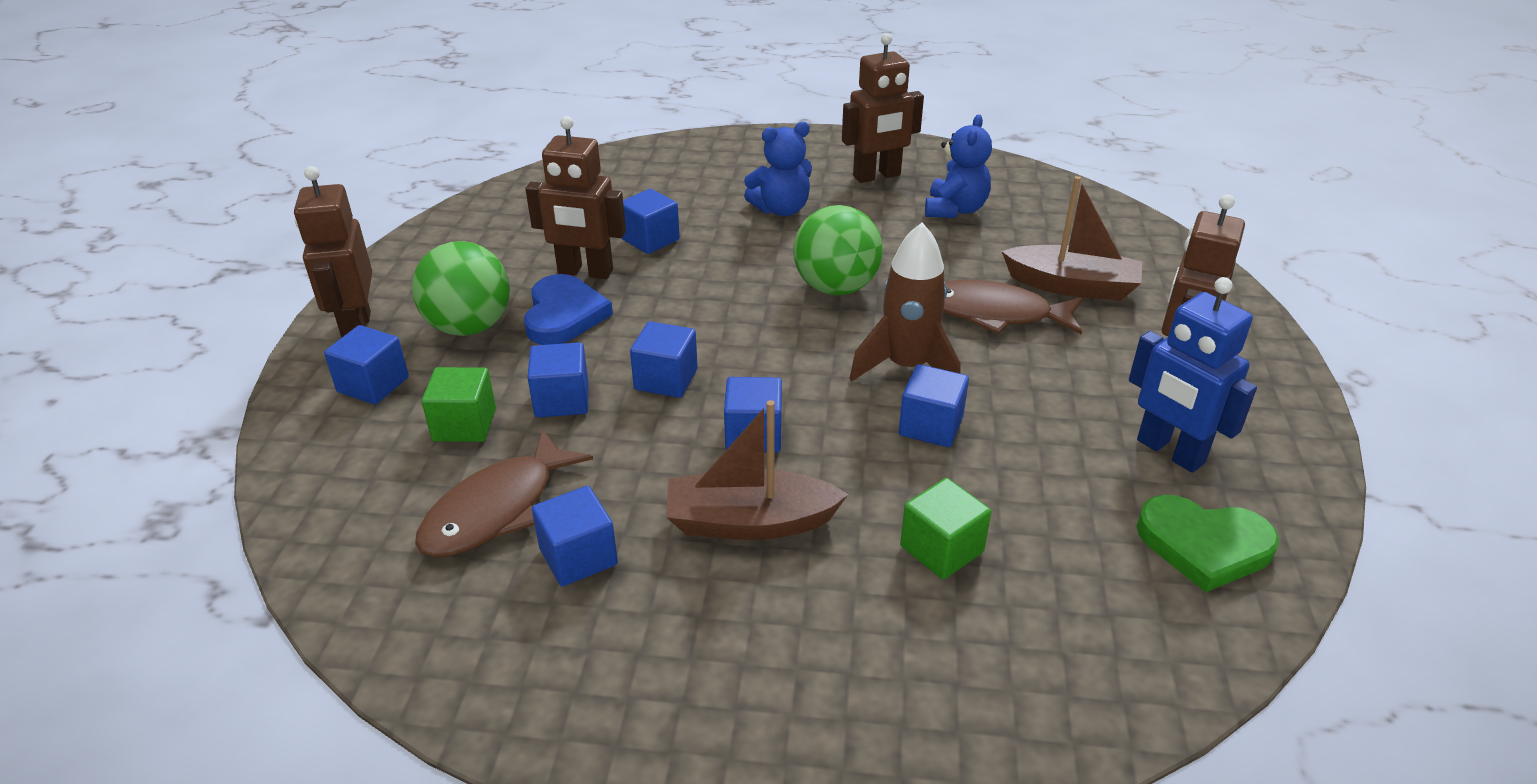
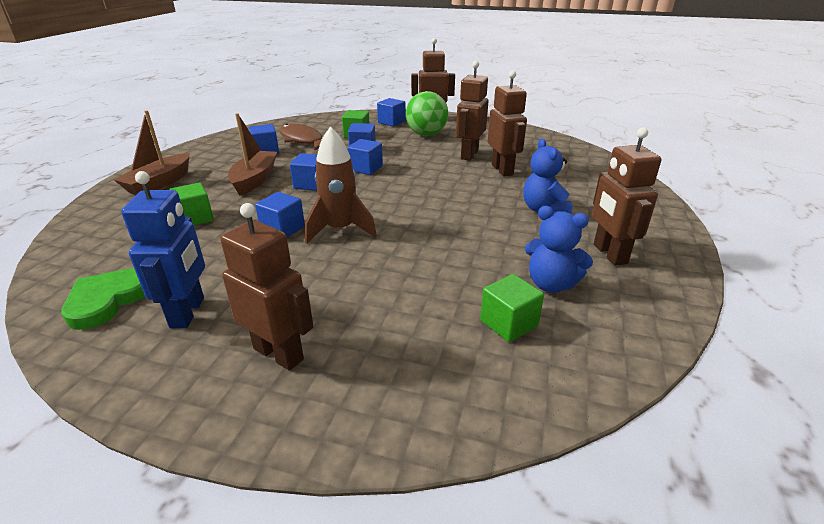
camera: 100 degrees right, 5 degrees down
(564, 315) = (430, 150): blue heart -> none
(650, 239) = (502, 170): blue cube -> brown robot
(836, 288) = (436, 218): green ball -> none
(994, 313) = (384, 273): brown fish -> none
(1036, 232) = (508, 323): none -> green cube
(1072, 286) = (410, 322): brown boat -> brown boat (159, 183)
(1169, 452) = (188, 312): blue robot -> blue robot turned 120 degrees clockwise

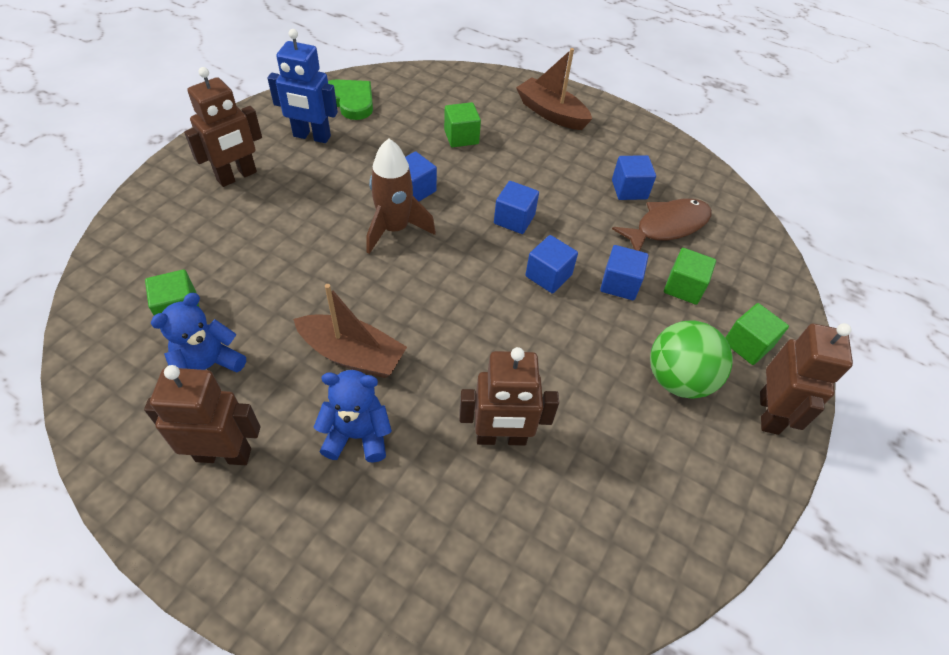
camera: 100 degrees right, 20 degrees up
(255, 179) = (541, 177): brown boat -> brown boat (352, 355)
(391, 122) = (747, 344): blue cube -> green cube
(469, 155) = (573, 412): brown robot -> none

